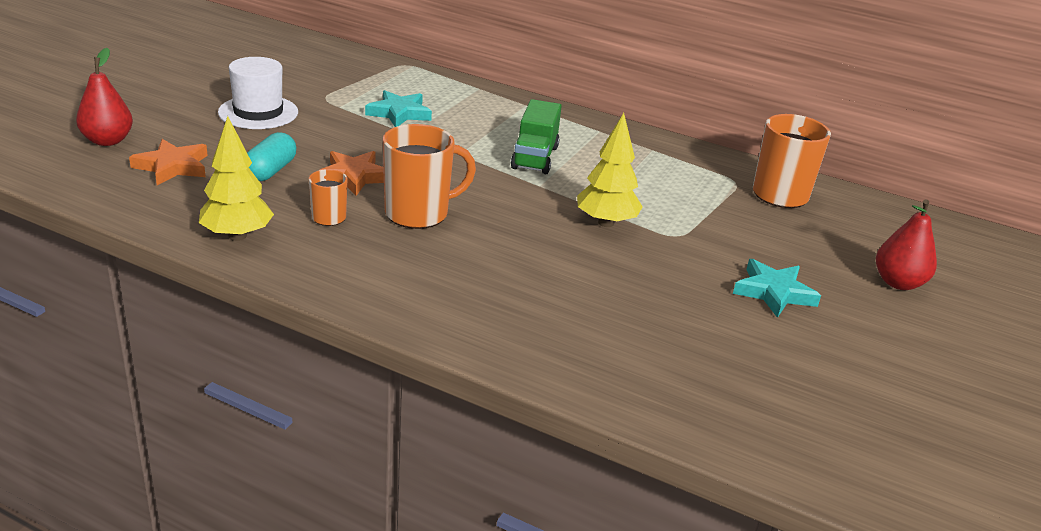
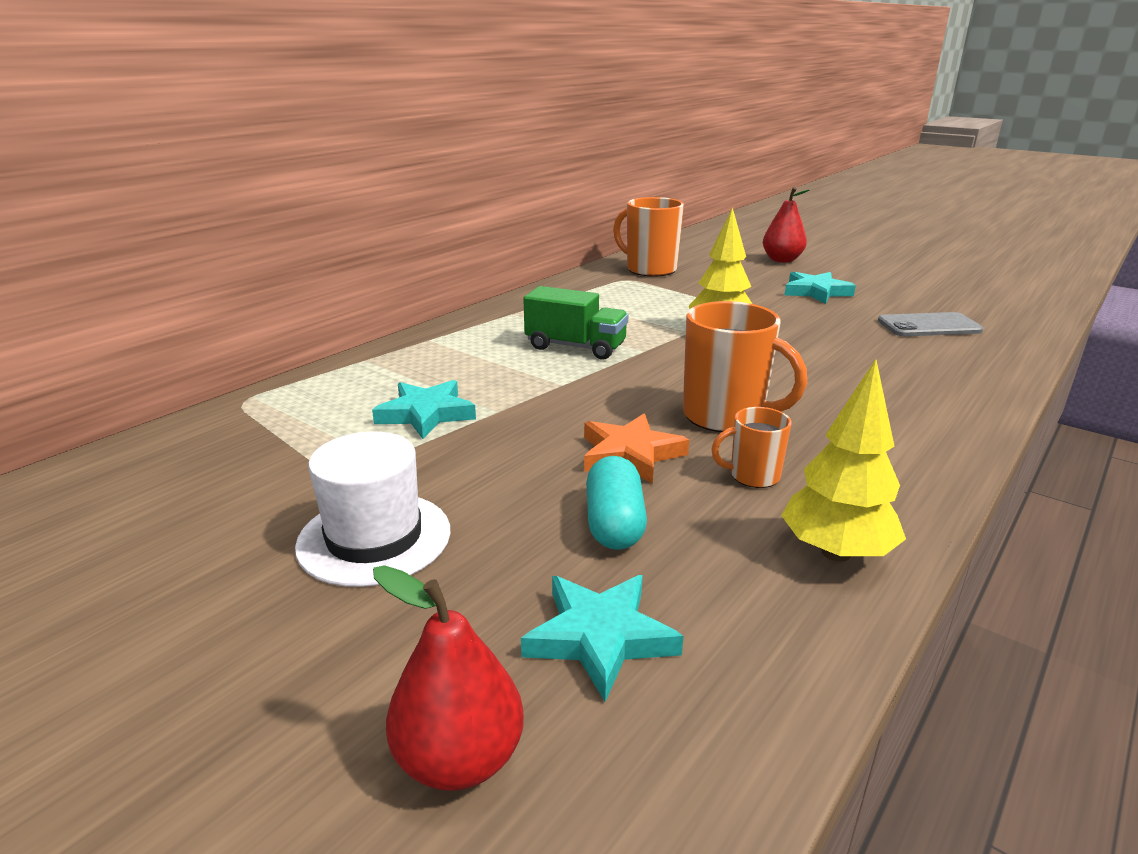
camera: 75 degrees left, 5 degrees down
(173, 167) = (600, 637): orange star -> turquoise star
(270, 171) = (614, 523): turquoise capsule -> turquoise capsule turned 60 degrees clockwise
(419, 213) = (726, 416): orange mug -> orange mug turned 135 degrees clockwise
(693, 355) = (929, 326): none -> grey phone

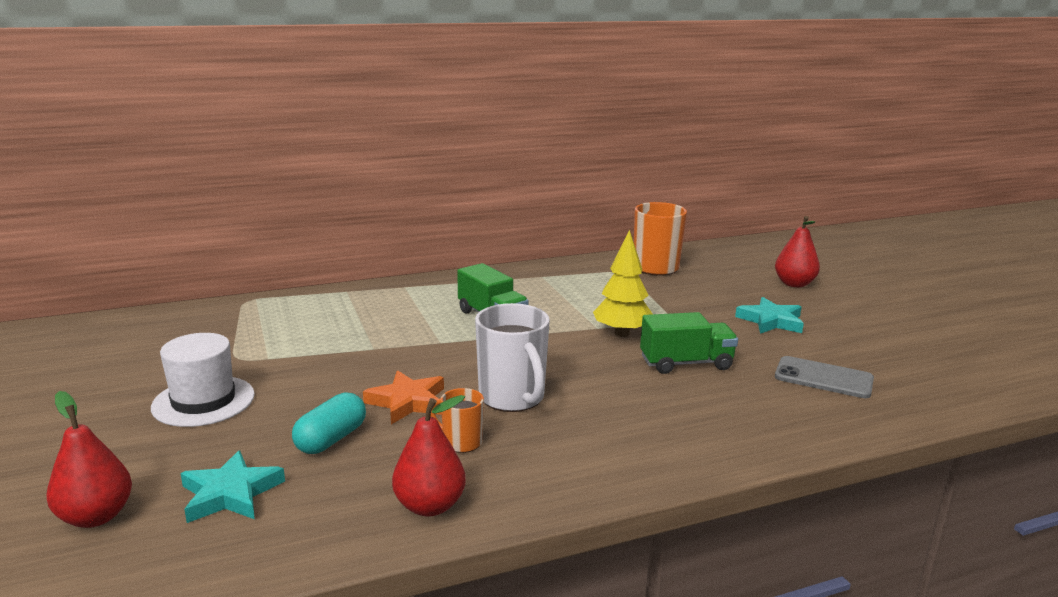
camera: 30 degrees right, 5 degrees down
(426, 414) = (330, 338): turquoise star -> none
(726, 416) = (512, 398): orange mug -> white mug
(814, 342) = (686, 363): none -> green truck
(835, 553) = (430, 506): yellow tree -> red pear

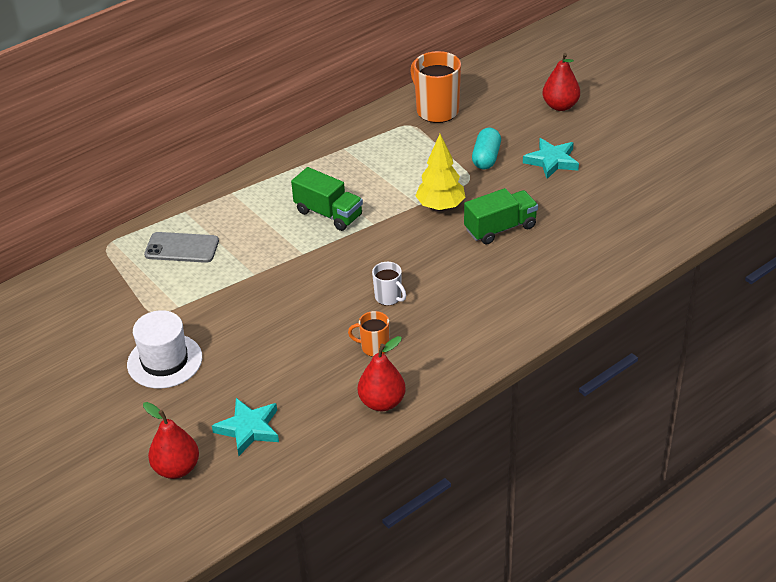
camera: 15 degrees left, 20 degrees up
(331, 439) = (283, 369): turquoise capsule -> turquoise capsule (486, 158)
(407, 402) = (315, 321): orange star -> none
(512, 398) = (389, 297): white mug -> white mug, size x0.53
(823, 378) = (603, 218): grey phone -> grey phone (182, 248)

